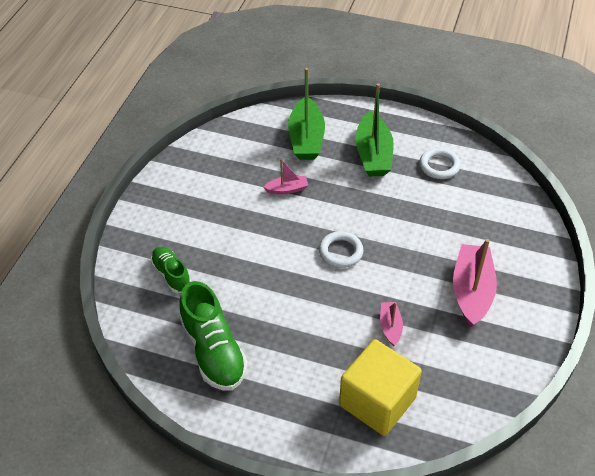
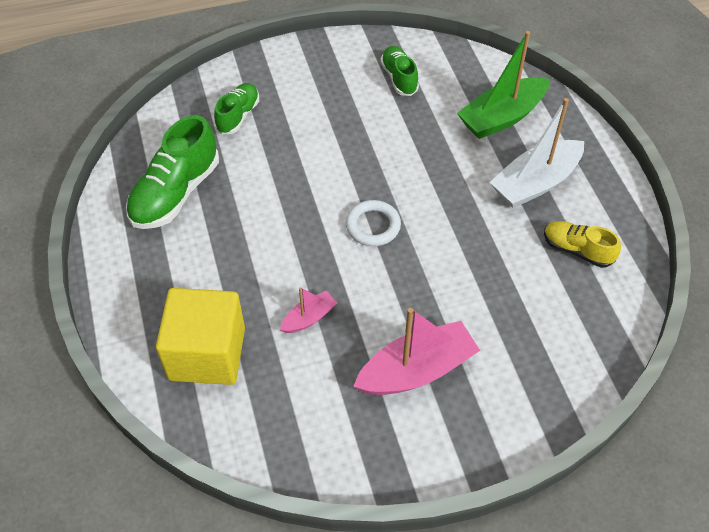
camera: 55 degrees right, 5 degrees up
(223, 168) = (399, 78): none -> green shoe
(287, 189) = (417, 139): pink boat -> none
(373, 154) = (535, 183): green boat -> white boat
(439, 166) = (577, 250): white ring -> yellow shoe

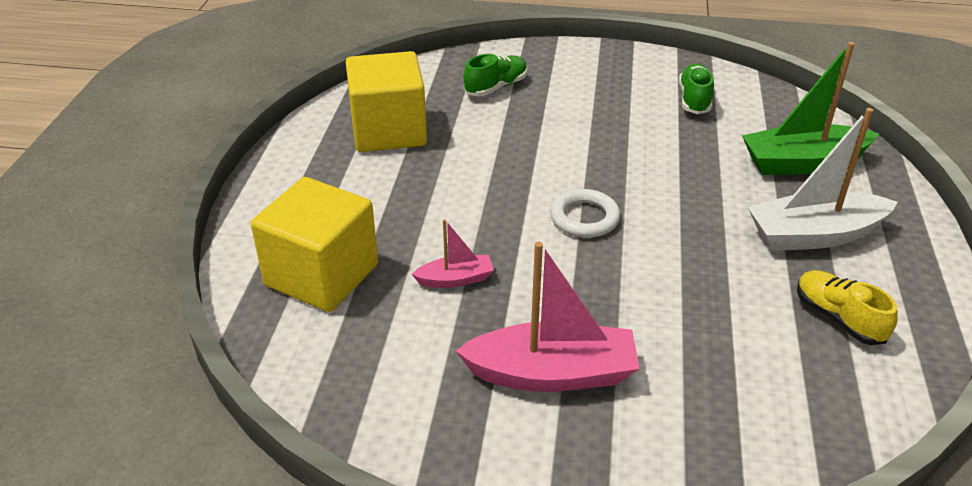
camera: 25 degrees right, 15 degrees down
(176, 193) = (388, 131): green shoe -> yellow cube

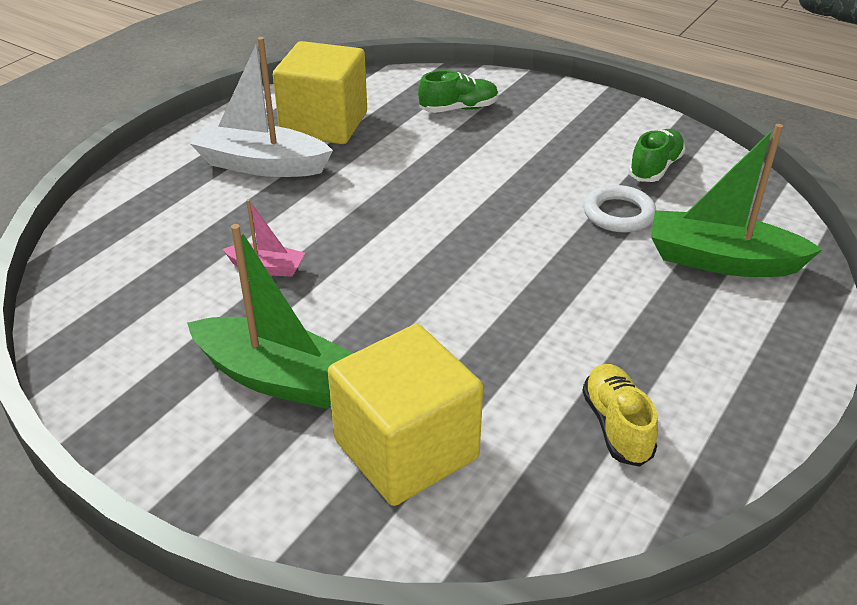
camera: 25 degrees right, 0 degrees up
(322, 275) = (159, 230): yellow cube -> yellow cube (406, 449)
(552, 373) = (277, 378): pink boat -> green boat
(584, 218) = (436, 249): white ring -> white ring (618, 214)
(814, 235) = (667, 336): white boat -> white boat (261, 165)

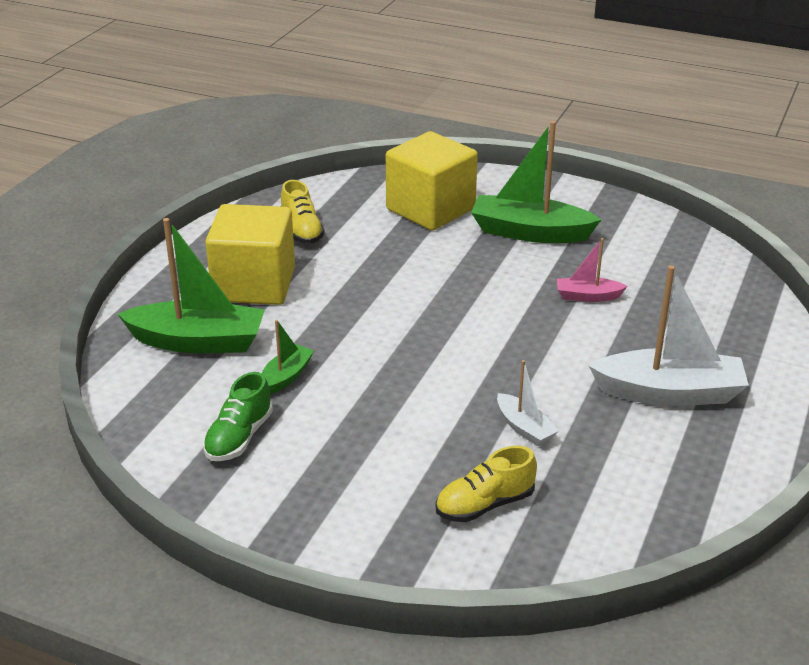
camera: 170 degrees right, 5 degrees down
(324, 124) = (640, 458): yellow cube -> yellow cube (254, 285)
(405, 151) = (524, 428): none -> white boat
(459, 109) = (485, 505): green shoe -> yellow shoe
(618, 214) = (286, 377): white ring -> green boat

